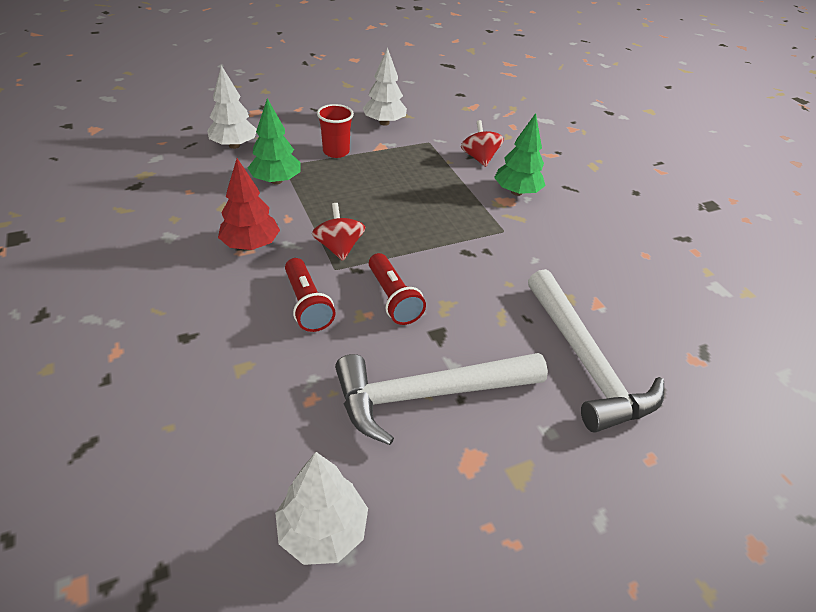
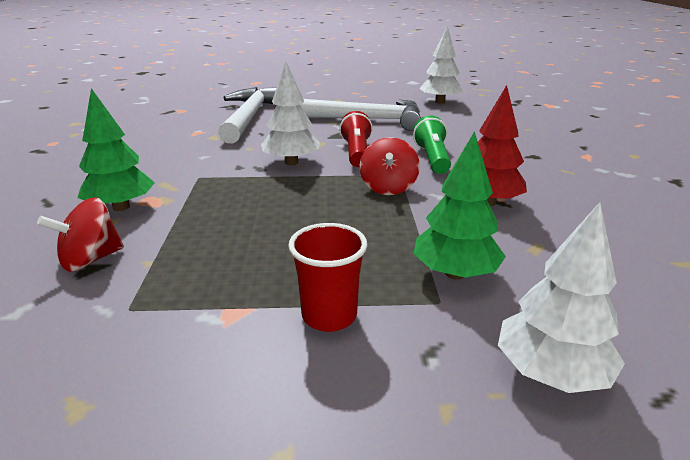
camera: 155 degrees left, 15 degrees down
(307, 304) = (432, 158): red flashlight -> green flashlight
(384, 123) = (161, 387): white tree -> white tree (291, 162)
(479, 158) = (91, 260): red spinning top -> red spinning top turned 45 degrees clockwise

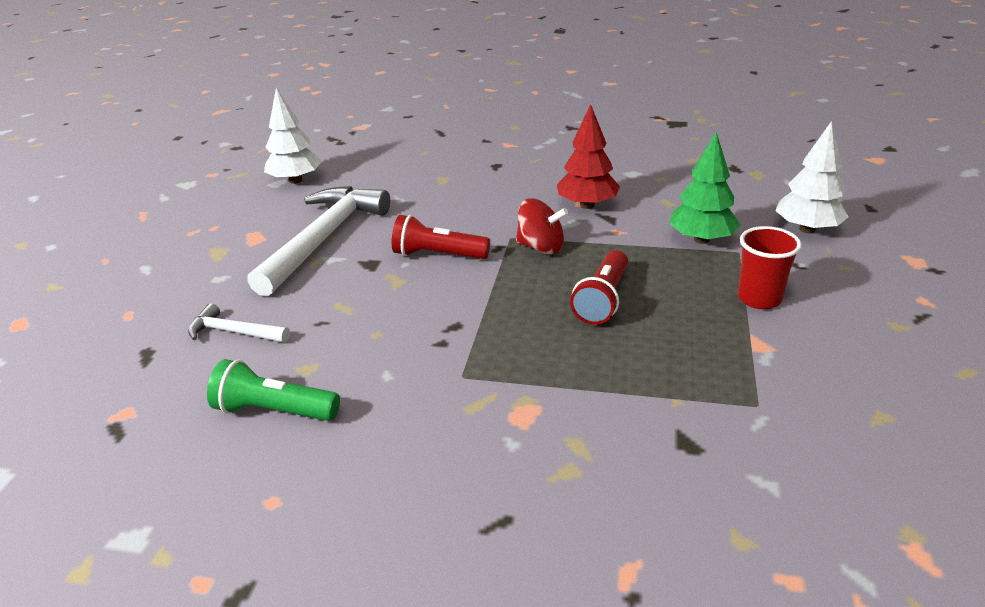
camera: 75 degrees left, 5 degrees up
(91, 260) = (669, 445): red spinning top -> none
(121, 207) = (537, 439): green tree -> none
(250, 117) = (234, 332): white hammer -> white hammer, size x0.48
(291, 162) = (446, 302): white tree -> none
(306, 220) = (603, 300): none -> red flashlight
(432, 158) = (478, 214): green flashlight -> green flashlight (274, 411)

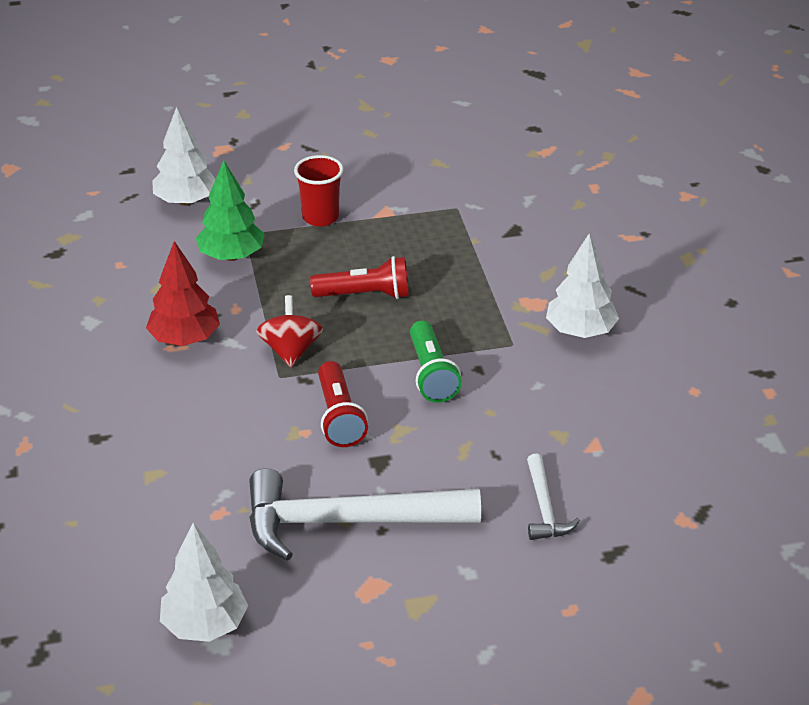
camera: 115 degrees left, 5 degrees up
(274, 411) = (618, 430): green flashlight -> green flashlight (431, 374)
(447, 437) = (580, 331): none -> white tree

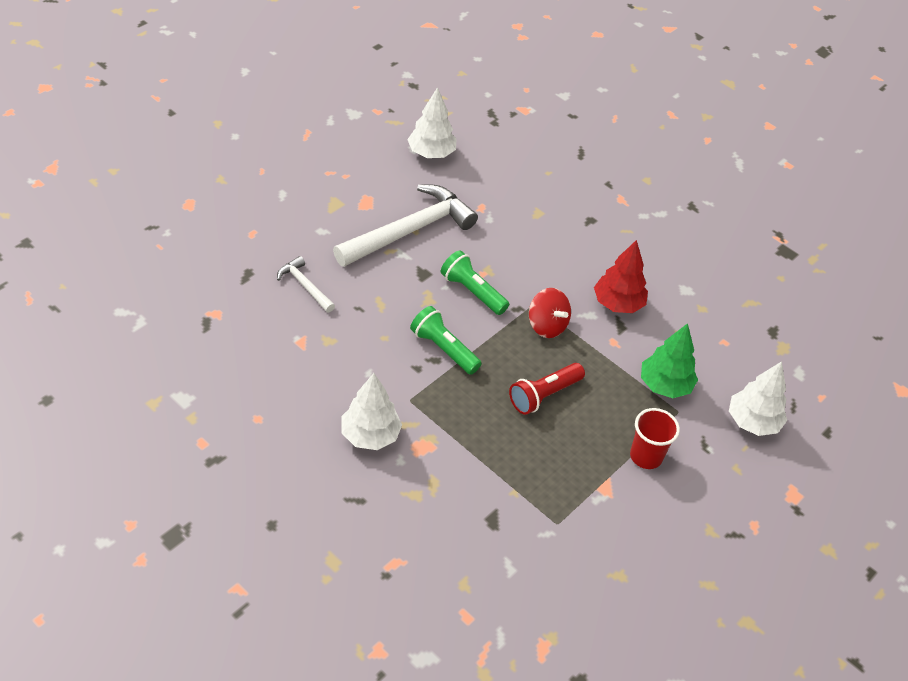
camera: 140 degrees right, 10 degrees up
(339, 417) = (472, 292): red flashlight -> green flashlight

